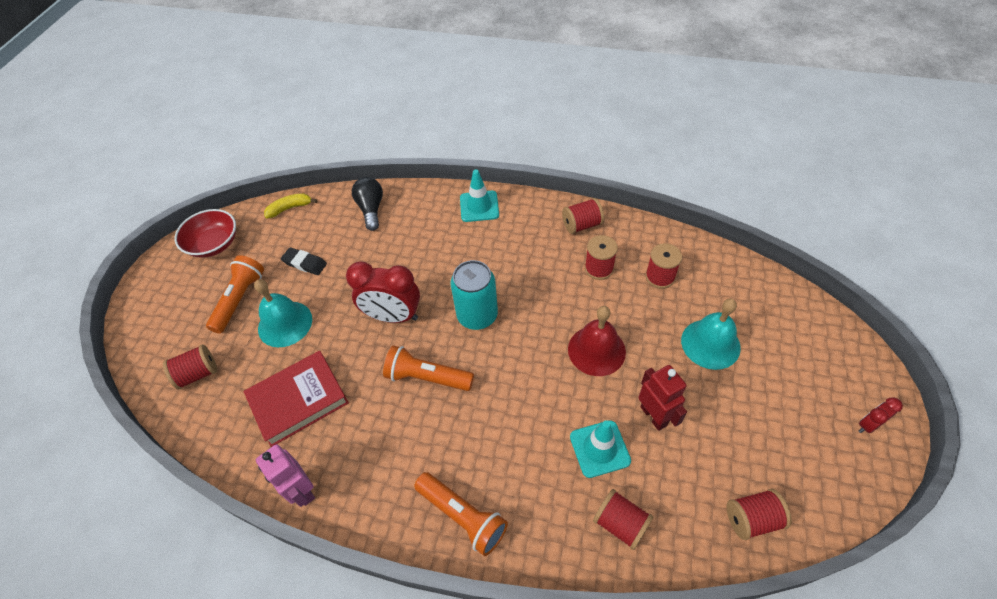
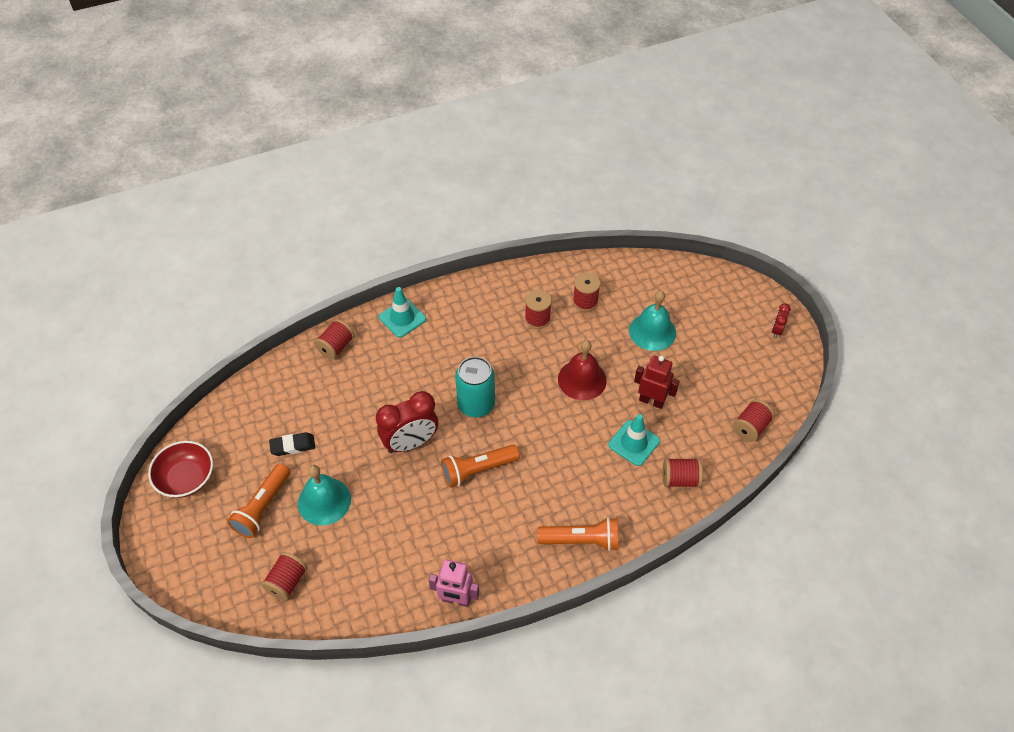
camera: 40 degrees left, 0 degrees up
(240, 299) = (263, 507): orange flashlight -> orange flashlight turned 135 degrees counterclockwise
(290, 208) = (229, 408): yellow banana -> none
(298, 400) = (393, 546): red book -> none
(371, 209) = (309, 369): black light bulb -> none
(581, 225) = (498, 291): red spool -> red spool (336, 346)

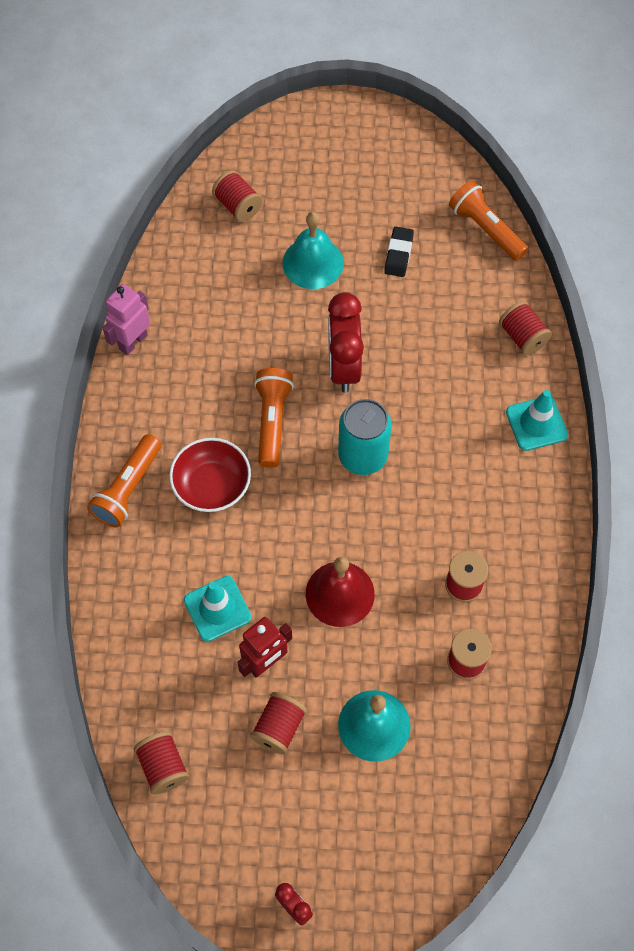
camera: 115 degrees right, 10 degrees up
(186, 478) = (406, 152): red bowl -> red bowl (212, 485)
(263, 507) = (335, 208): orange flashlight -> orange flashlight (486, 229)
(680, 479) = (141, 636): red spool -> red spool (279, 728)

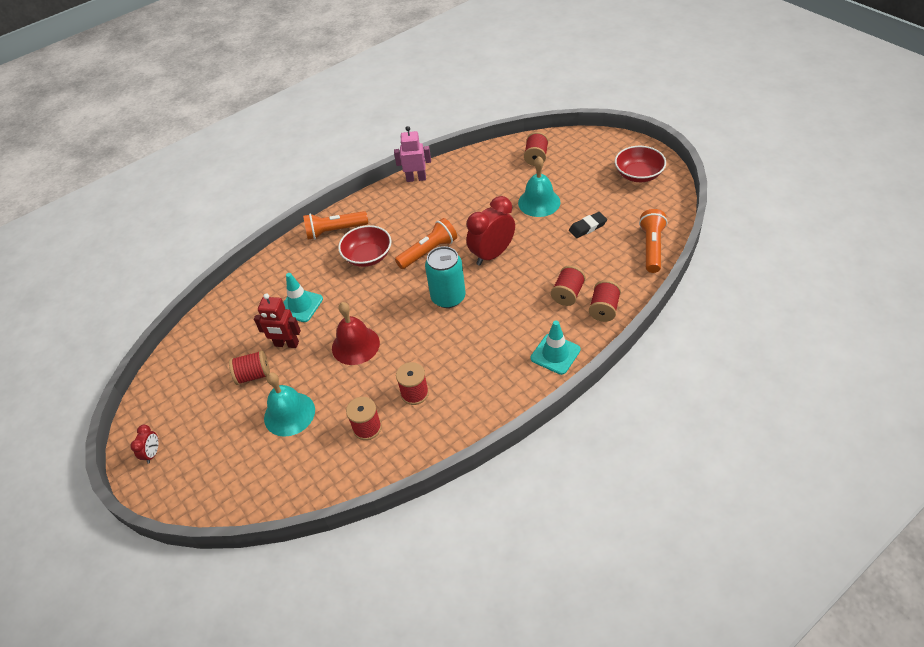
camera: 55 degrees right, 15 degrees down
(163, 766) = (194, 346): red spool -> red spool (568, 294)
(373, 147) = (638, 174): none -> red bowl

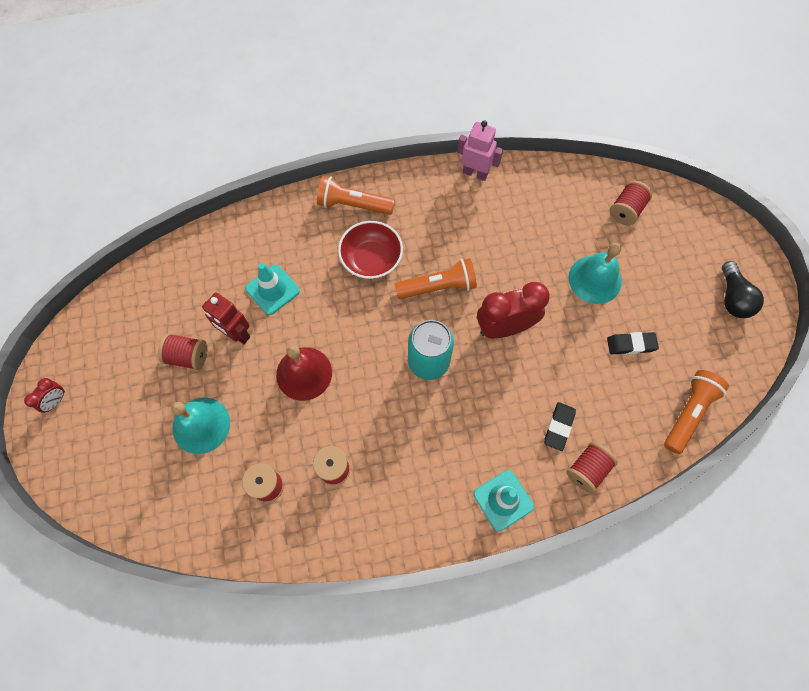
camera: 20 degrees right, 20 degrees up
(568, 294) = (559, 427): red spool -> black eraser
(638, 174) = (732, 298): red bowl -> black light bulb

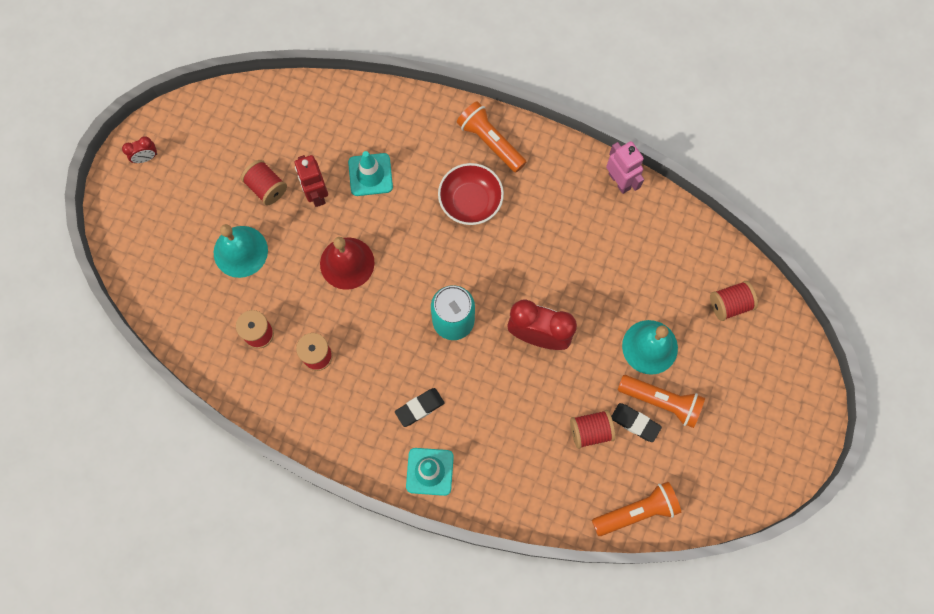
camera: 35 degrees right, 5 degrees up
(438, 287) = (509, 263): orange flashlight -> orange flashlight (661, 401)
(559, 427) = (519, 447): black eraser -> black eraser (419, 408)
(587, 469) = (515, 496): red spool -> red spool (590, 431)
(732, 298) = (760, 445): black light bulb -> none

